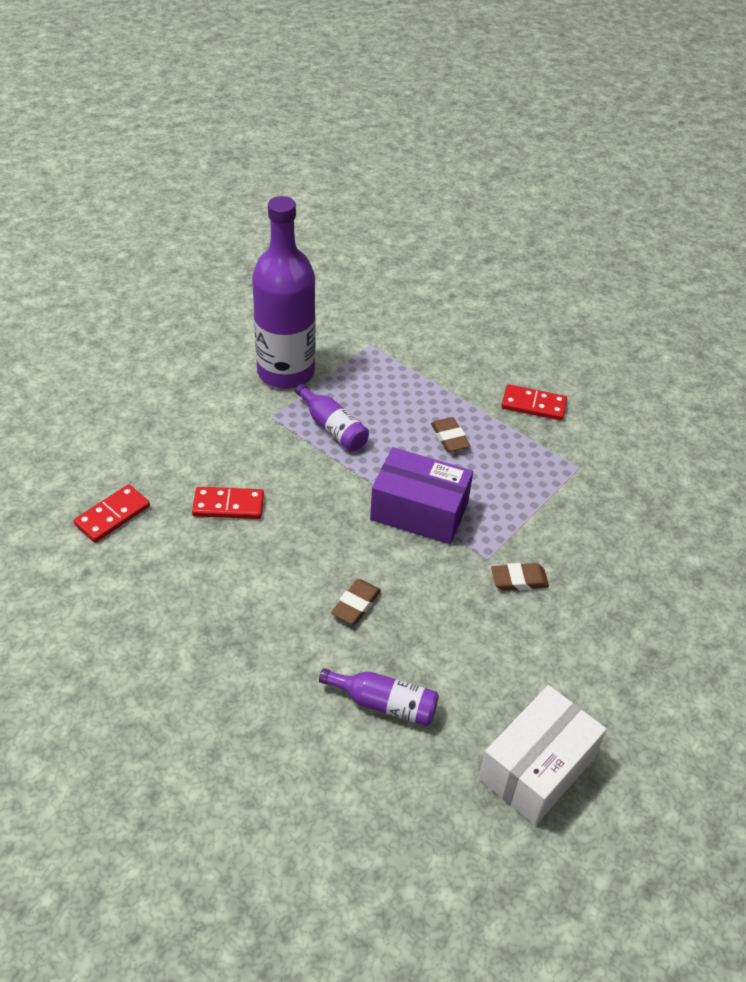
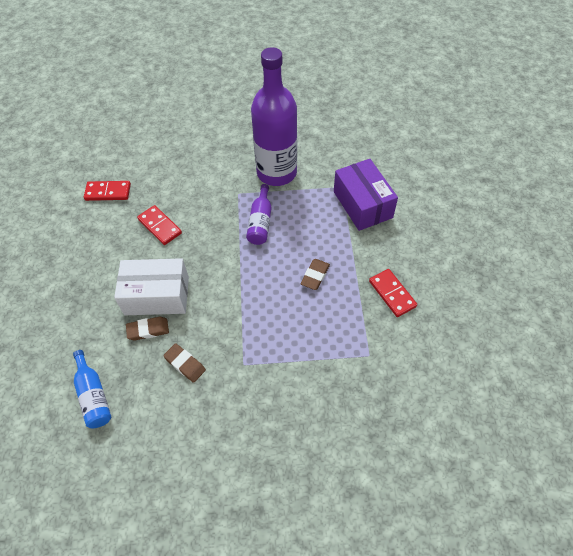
camera: 50 degrees right, 10 degrees up
(384, 703) = (93, 395): purple bottle -> blue bottle
(419, 511) = (243, 305): purple box -> purple box (362, 204)
(519, 580) = (243, 392): brown eraser -> brown eraser (185, 364)
(537, 767) = (113, 507): white box -> white box (157, 296)

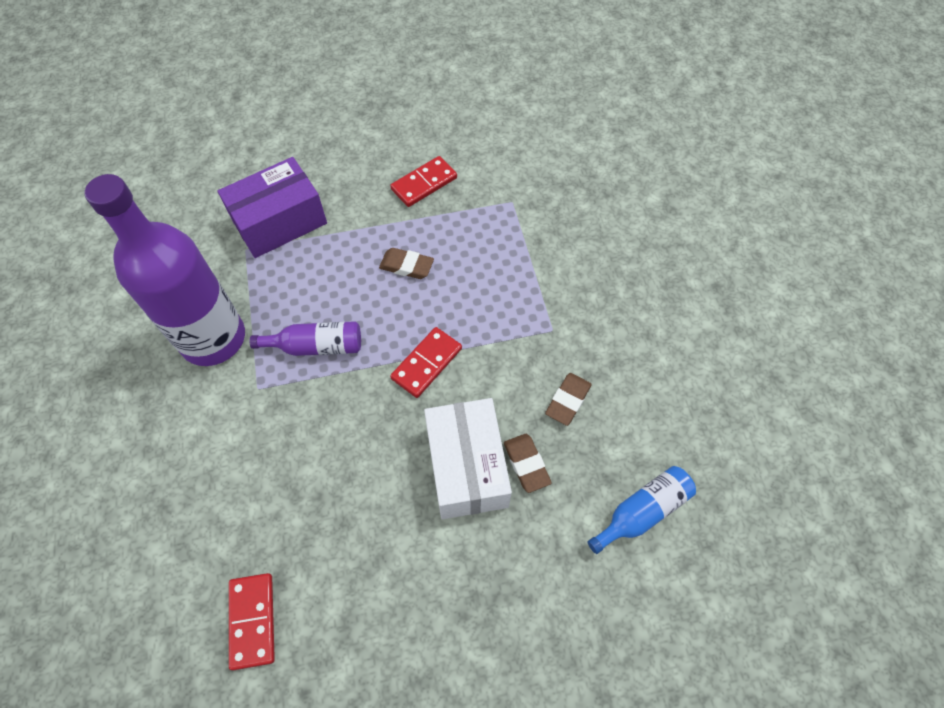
camera: 100 degrees left, 5 degrees up
(160, 226) = (331, 498): red domino -> red domino (426, 363)

